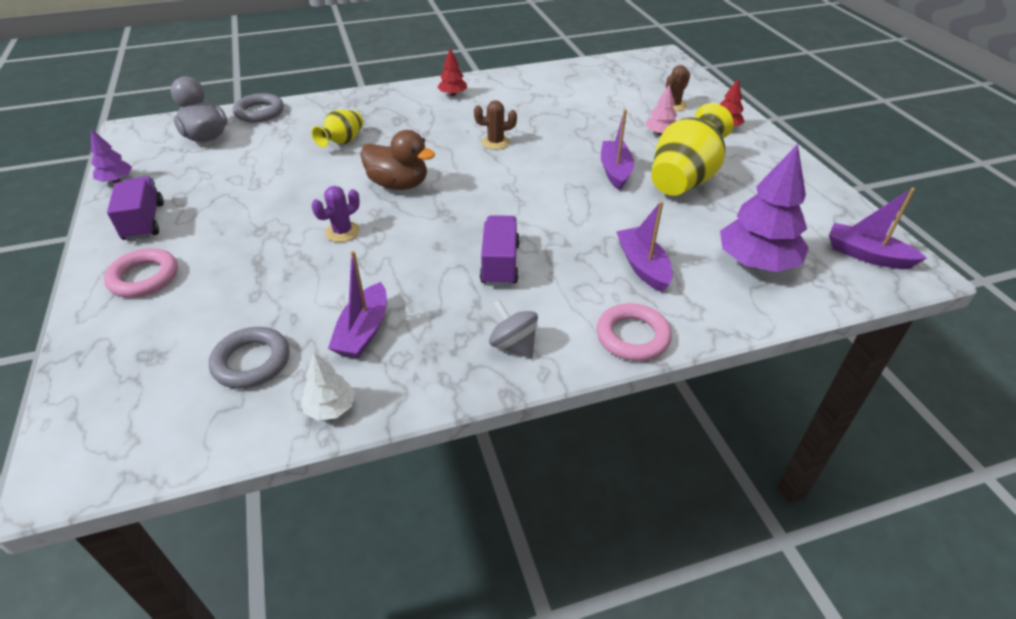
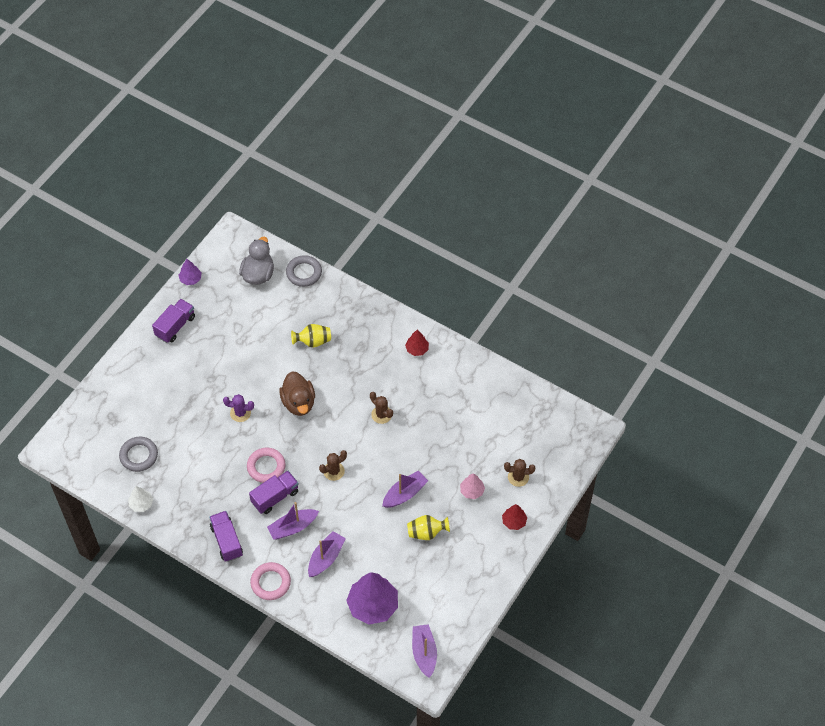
camera: 50 degrees right, 15 degrees up
(144, 277) = (145, 368): pink ring -> pink ring (266, 467)
(363, 331) = (187, 479): purple boat -> purple boat (293, 527)
(513, 345) = (227, 541): grey spinning top -> purple truck
(523, 203) = (334, 471): none -> brown cactus
(684, 179) = (426, 532): yellow vase -> yellow vase, size x0.55

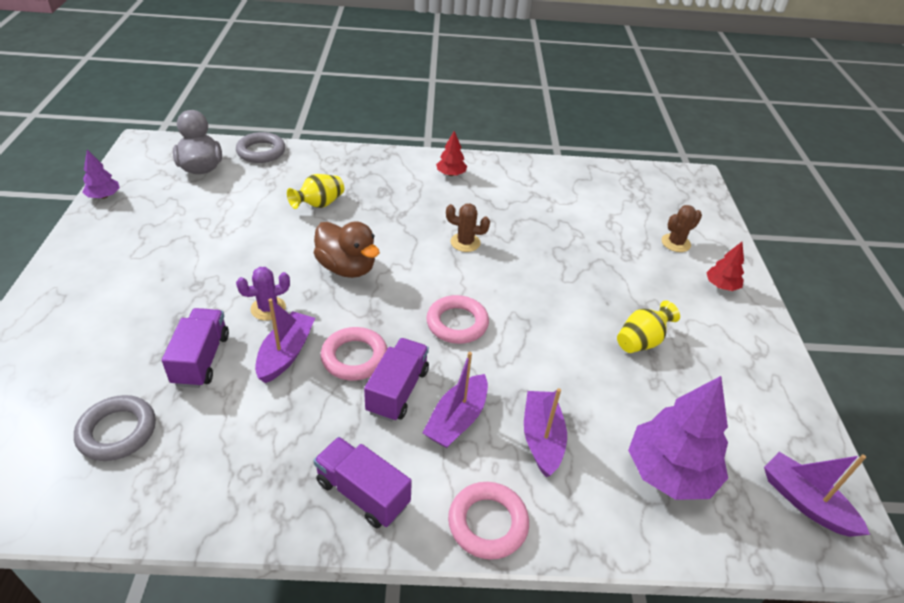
camera: 35 degrees left, 15 degrees down
(141, 504) = (159, 508): white tree -> none
(175, 326) = (104, 248): purple truck -> purple truck (201, 359)
(334, 471) = (457, 323): brown cactus -> pink ring
(404, 494) = (571, 310): purple boat -> purple boat (286, 354)
(472, 491) = (643, 275): pink tree -> none

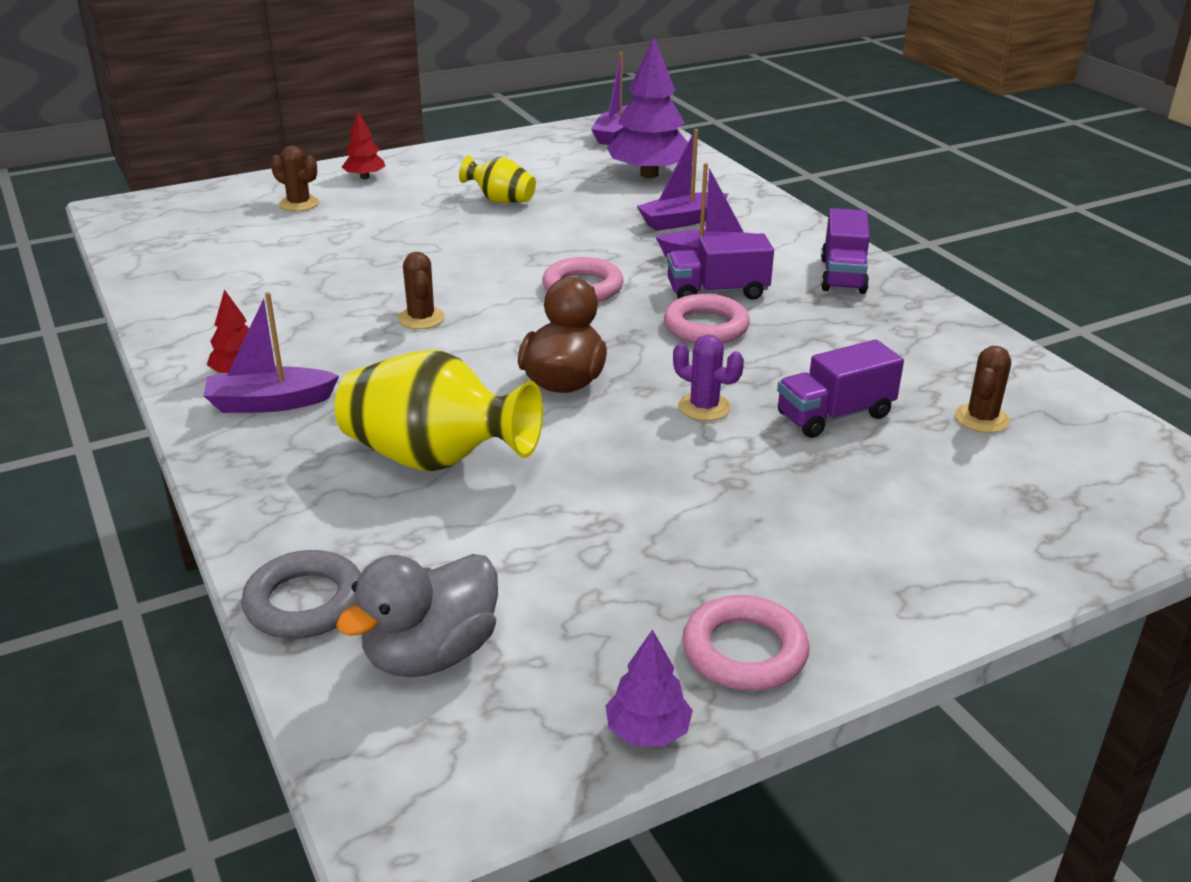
camera: 115 degrees left, 10 degrees down
(117, 431) = (981, 419): grey ring -> brown cactus
(286, 354) = (754, 367): purple boat -> purple boat (270, 403)
(319, 204) = (435, 459): yellow vase -> yellow vase, size x1.82
(488, 523) = (792, 225): pink ring -> pink ring (744, 651)

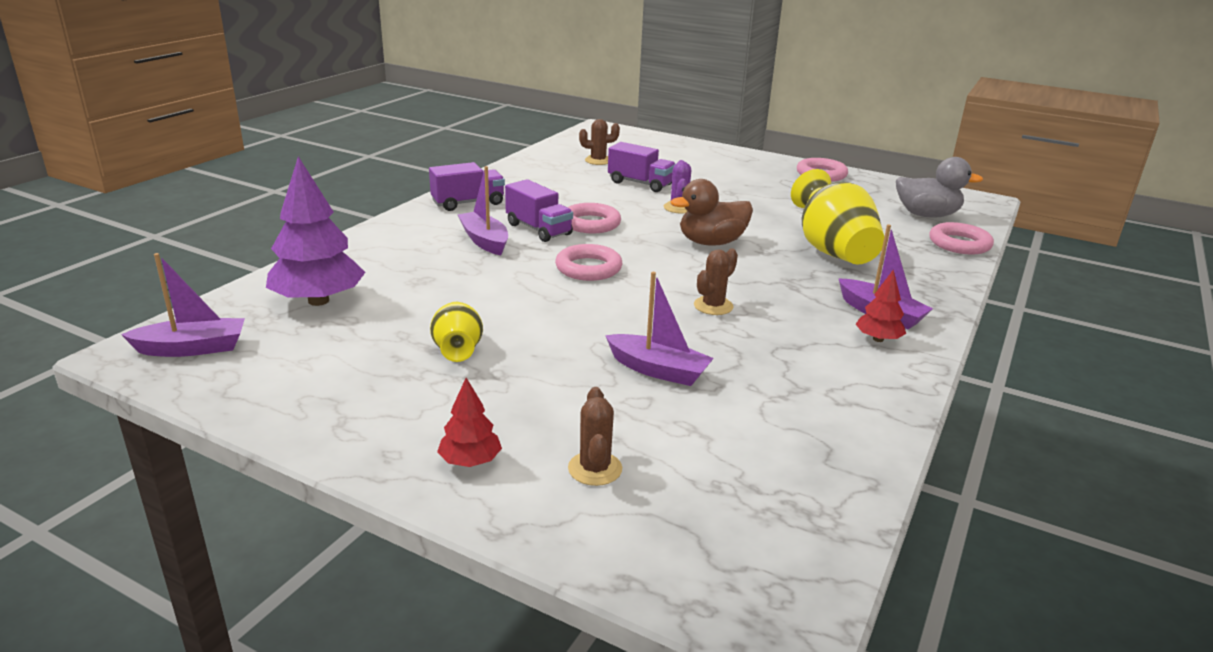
camera: 125 degrees left, 5 degrees down
(305, 602) = (959, 244): grey ring -> pink ring
(648, 731) = (881, 179): purple tree -> none
(681, 221) = (424, 264): purple boat -> purple boat (658, 370)

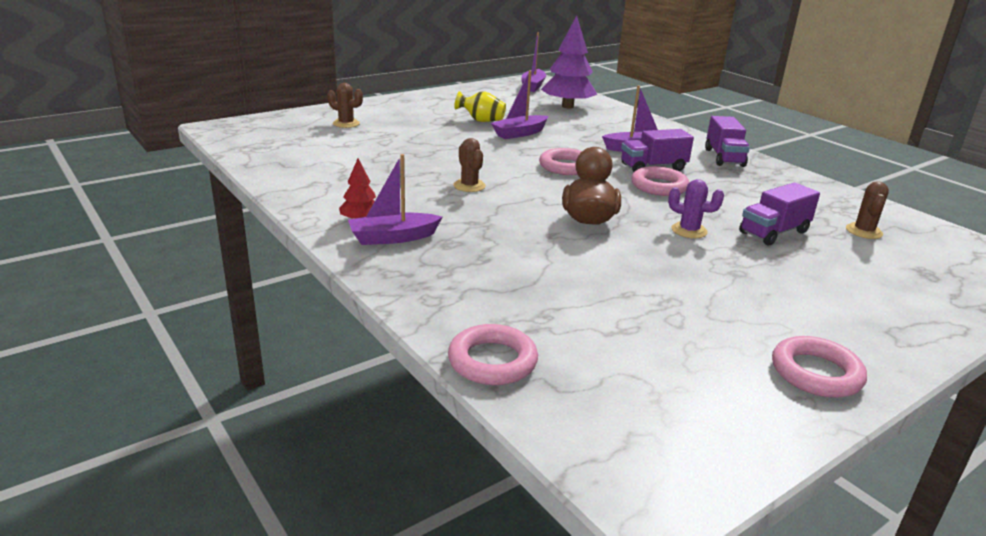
camera: 115 degrees right, 0 degrees up
(470, 461) = (382, 109): red tree -> none
(658, 370) = (408, 152): purple boat -> purple boat (520, 133)
(832, 251) = (530, 267): yellow vase -> none
(926, 215) = (604, 389): grey duck -> none

